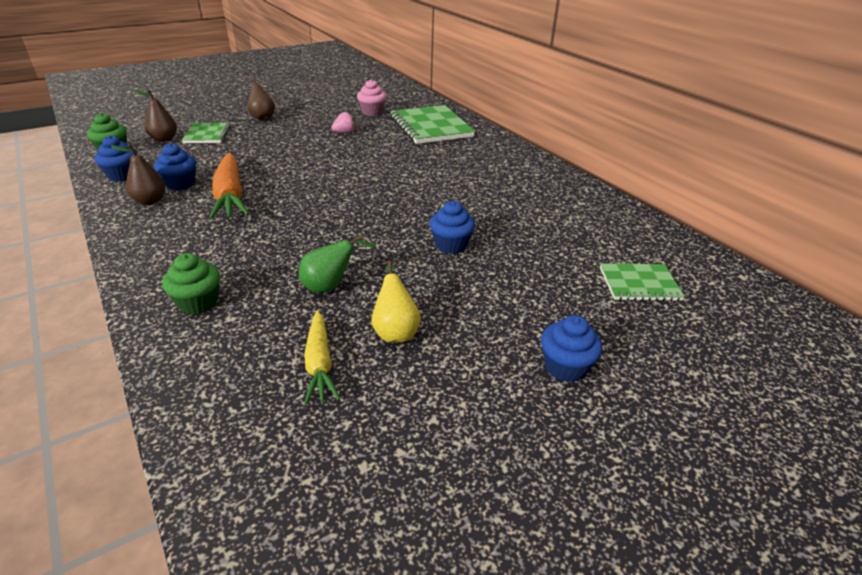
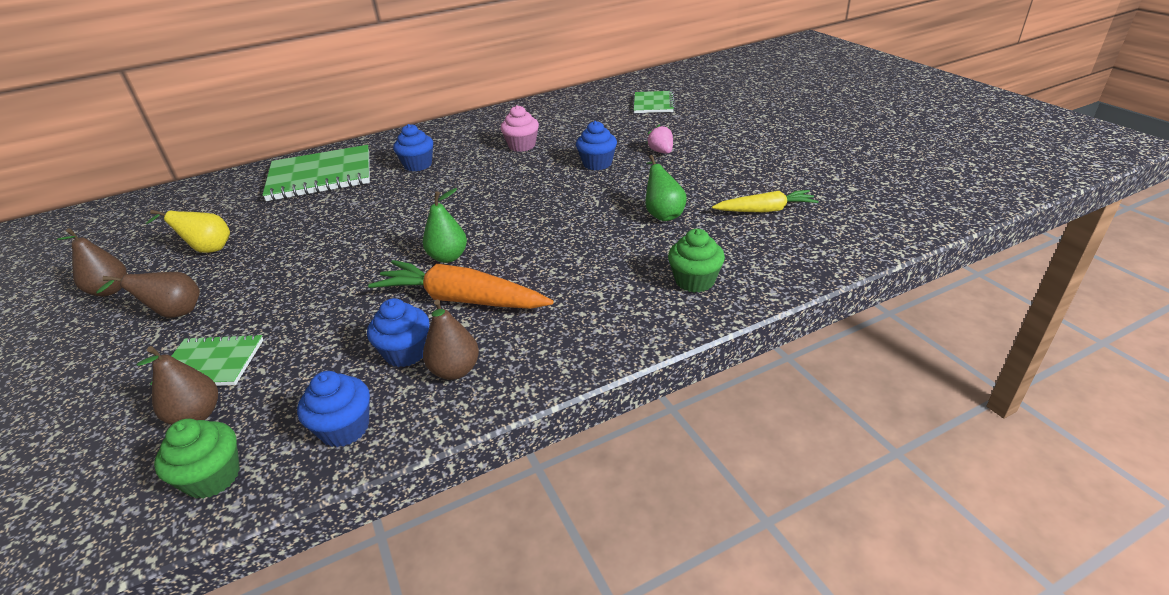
camera: 80 degrees left, 0 degrees up
(230, 196) = (462, 299): orange carrot -> orange carrot turned 150 degrees counterclockwise
(290, 185) = (448, 257): none -> green pear
(295, 99) = (110, 290): none -> brown pear
(345, 133) = (298, 232): pink strawberry -> pink strawberry (661, 152)
(372, 112) = (235, 217): pink cupcake -> pink cupcake (522, 146)
(395, 331) = (720, 183): yellow pear -> yellow pear (207, 249)
(565, 367) = (745, 130): blue cupcake -> blue cupcake (418, 165)

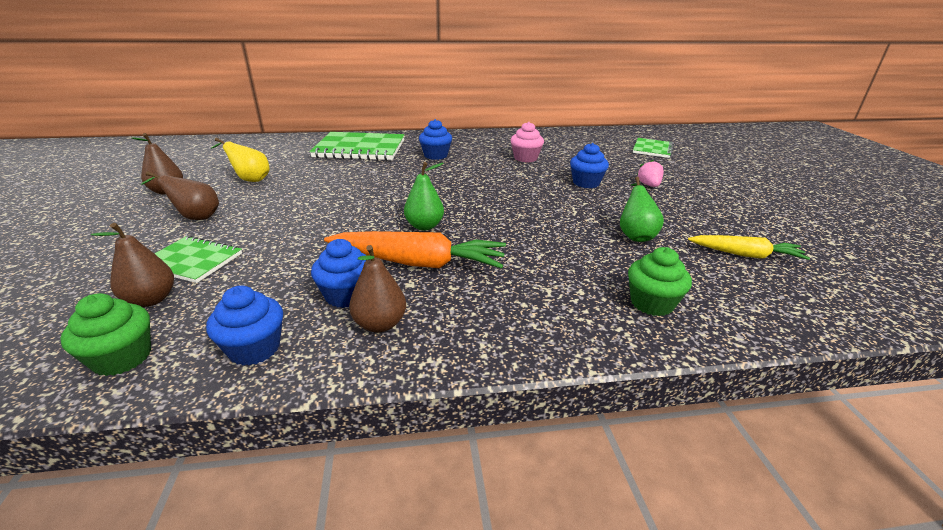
camera: 15 degrees right, 5 degrees down
(462, 299) = (418, 263): orange carrot -> orange carrot turned 150 degrees clockwise

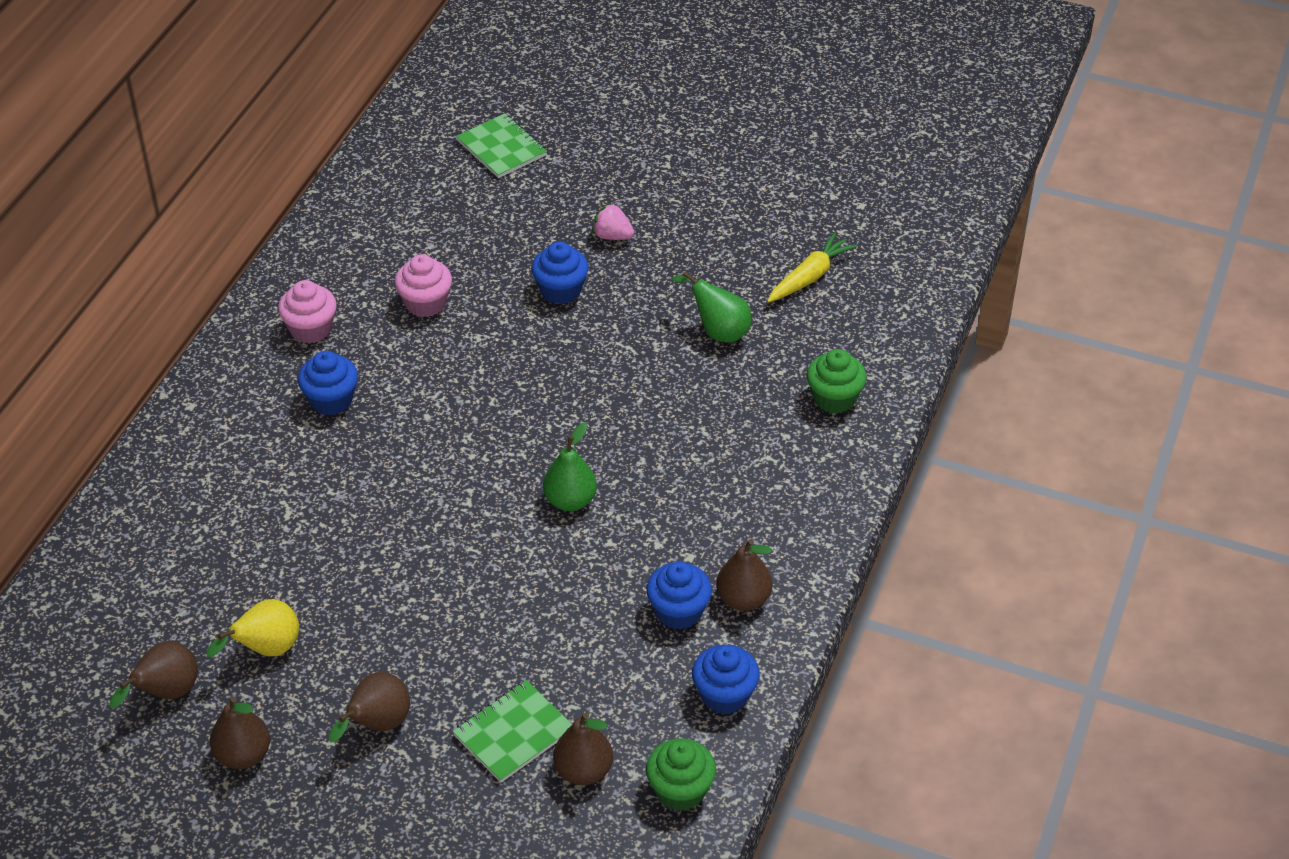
camera: 60 degrees left, 15 degrees up
(212, 168) = (166, 693): none -> brown pear
(360, 149) = (220, 483): green notebook -> none
(418, 263) = (653, 536): orange carrot -> none
(475, 143) = (311, 329): none -> pink cupcake

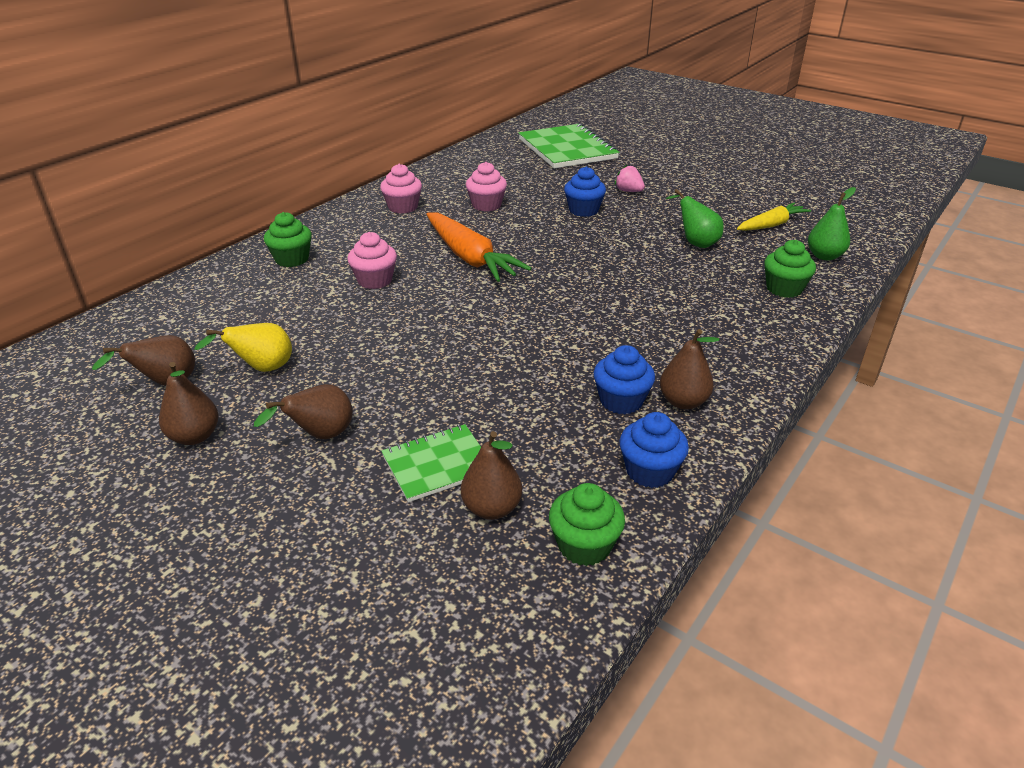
camera: 15 degrees right, 10 degrees down
(208, 463) = (292, 259): none -> green cupcake
(331, 400) = (397, 240): blue cupcake -> none
(334, 481) = (375, 280): none -> pink cupcake
(439, 416) = (470, 258): none -> orange carrot
(502, 148) = (567, 149): green notebook -> green notebook, size x1.77
(570, 500) = (550, 316): green pear -> green pear (824, 256)

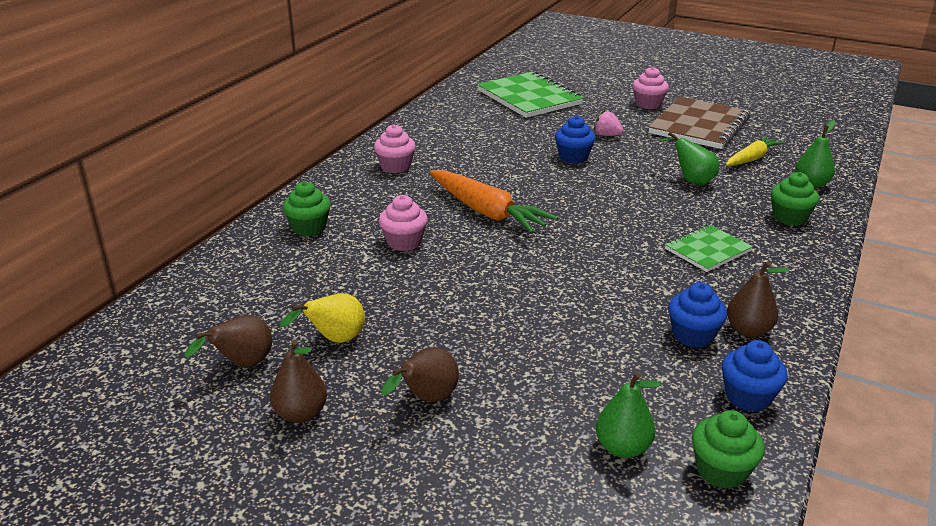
camera: 10 degrees left, 5 degrees down
(438, 464) = (553, 413): green notebook -> green notebook (707, 250)
(486, 205) = (477, 159): pink cupcake -> pink cupcake (648, 104)
(491, 508) = (622, 448): brown pear -> green pear
(730, 188) = (699, 126): none -> brown notebook

